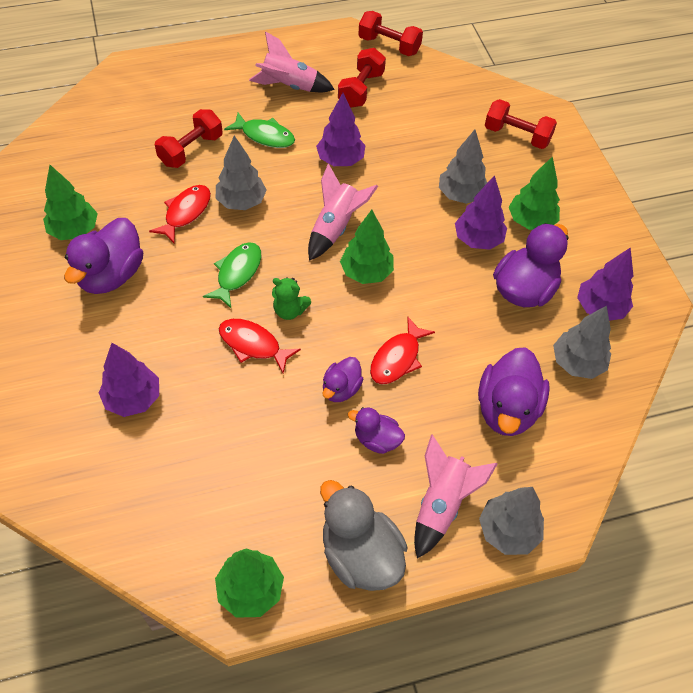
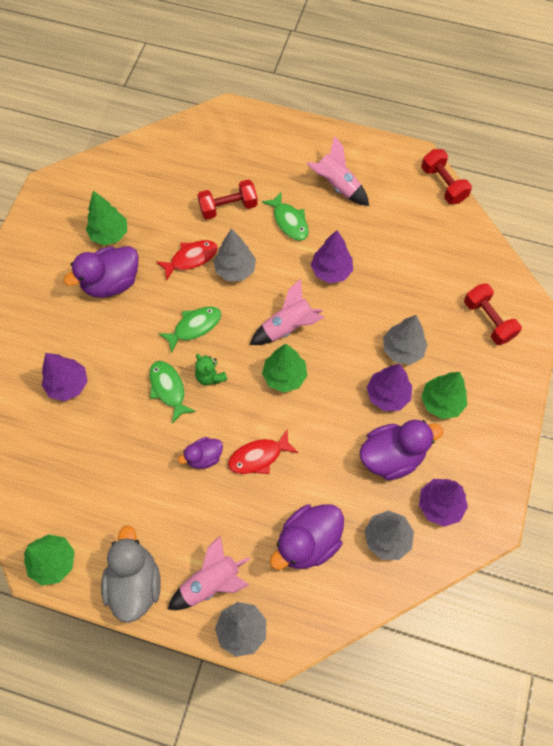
camera: 35 degrees right, 10 degrees up
(253, 345) = (168, 389): red fish -> green fish
(361, 90) = (391, 215): red dumbbell -> none
(376, 439) = (201, 509): purple duck -> none

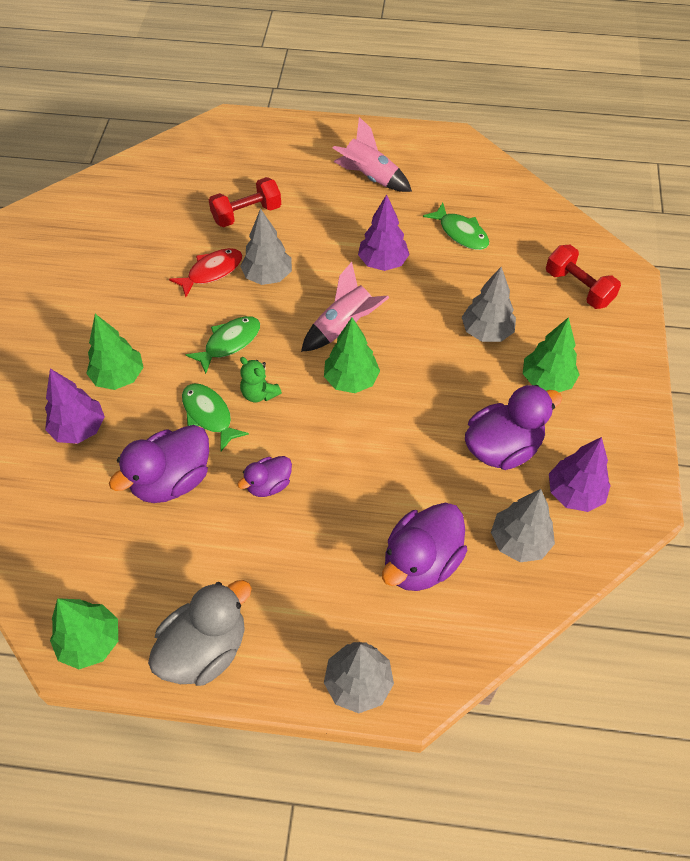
camera: 10 degrees left, 10 degrees down
(109, 234) = (107, 260): green tree -> green tree (119, 377)
(111, 283) = (117, 310): purple duck -> purple duck (171, 480)
(135, 582) = (205, 649): grey duck -> grey duck turned 60 degrees clockwise
(211, 582) = (306, 631): pink rocket -> none
(258, 456) = (338, 474): red fish -> none
(289, 221) = (322, 219): green fish -> green fish (461, 233)
(387, 395) = (480, 382): purple tree -> none
(443, 184) = (491, 161): red dumbbell -> none

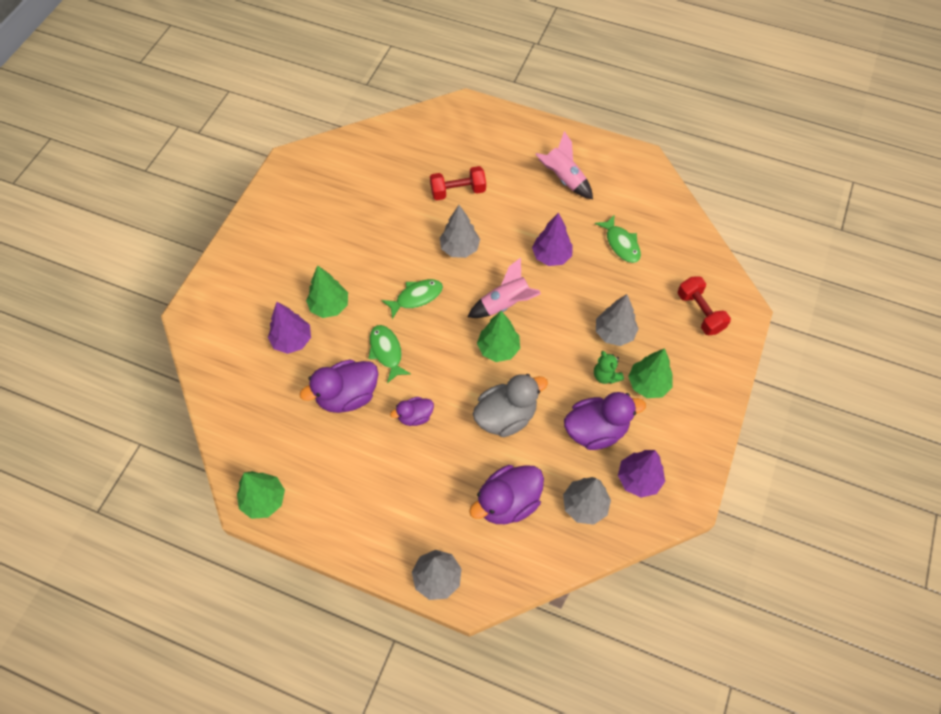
camera: 15 degrees right, 5 degrees up
(205, 649) = (339, 526): grey duck -> grey duck (506, 416)
(212, 272) = (418, 235): red fish -> none
(259, 393) = (427, 343): green teddy bear -> green teddy bear (605, 376)

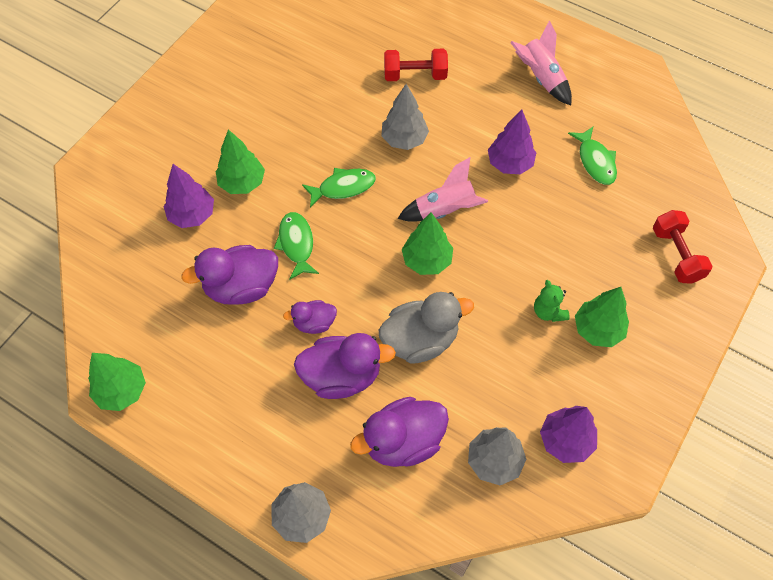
camera: 10 degrees right, 0 degrees up
(596, 430) = (524, 374): purple duck -> purple duck (342, 376)
(614, 333) = (568, 263): grey tree -> none

